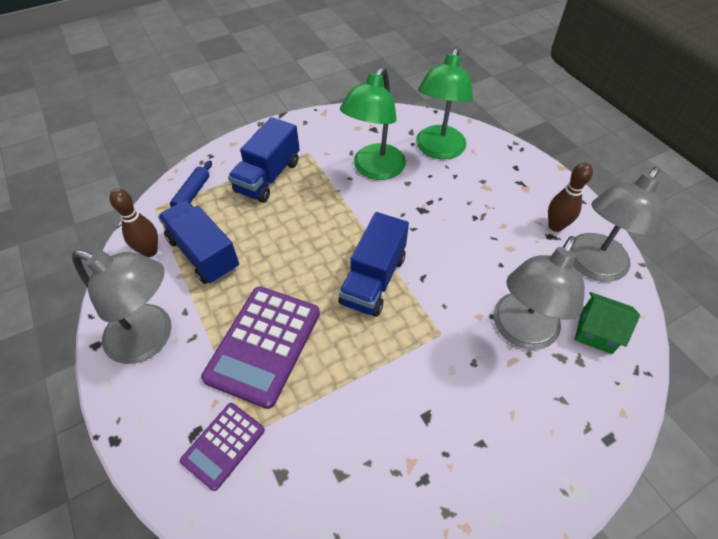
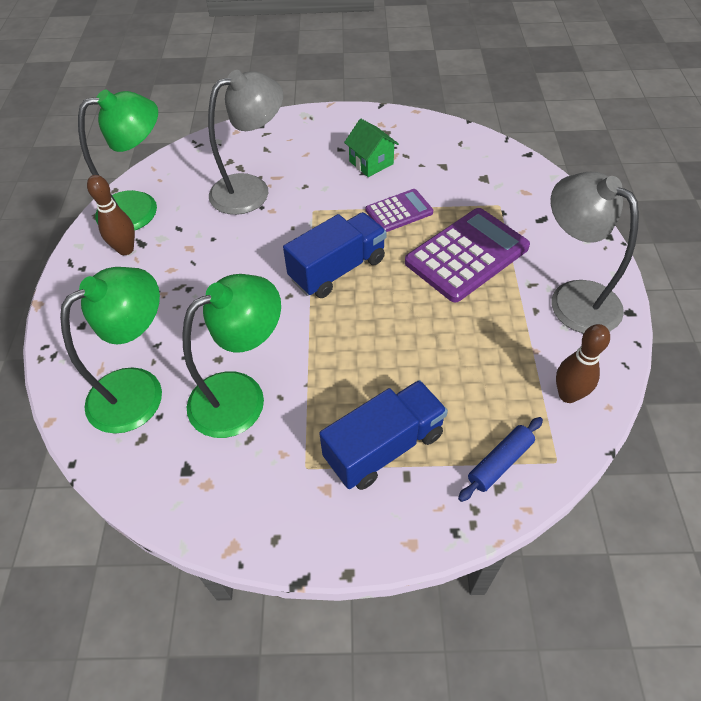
camera: 150 degrees left, 0 degrees up
(204, 254) = (502, 365): blue truck -> none
(223, 445) = (521, 205): purple calculator -> purple calculator (399, 211)
(592, 266) = (140, 208): grey lamp -> green lamp
(596, 331) = (197, 171): green house -> green house (371, 163)

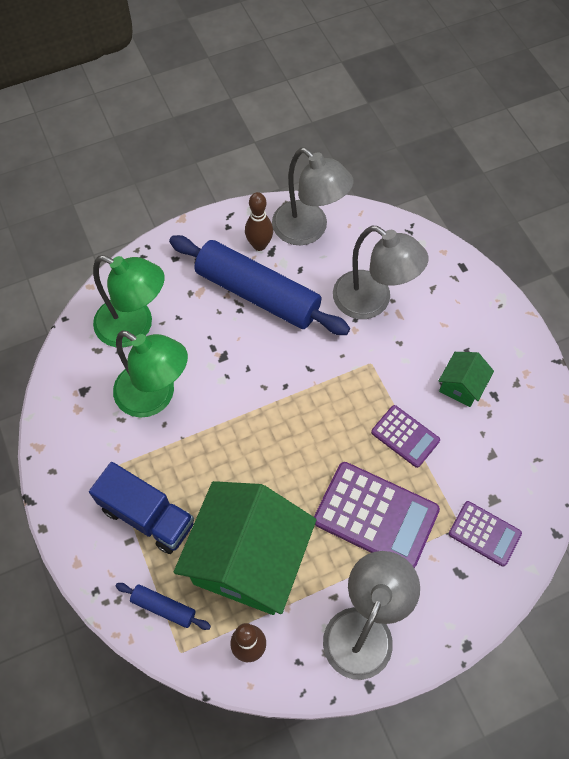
camera: 65 degrees right, 10 degrees up
(140, 208) = (308, 230): green lamp -> grey lamp
(180, 268) = (258, 293): none -> blue rolling pin
(337, 269) = (309, 412): blue truck -> none
(474, 367) = (248, 560): none -> green house
(512, 193) = (484, 533): none -> purple calculator

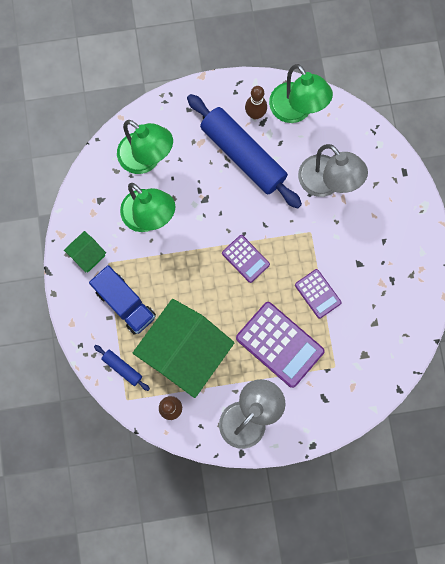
camera: 15 degrees right, 15 degrees up
(308, 230) = (296, 111): grey lamp -> green lamp
(461, 386) = (370, 267): green house -> green house (87, 255)
(484, 533) = (350, 376): purple calculator -> purple calculator (245, 259)

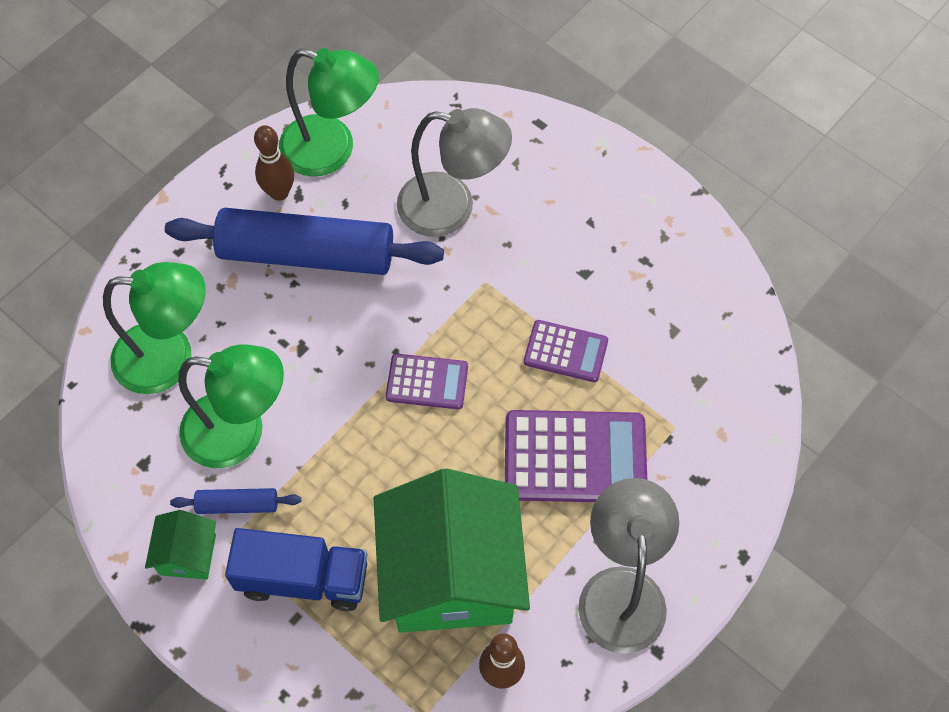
camera: 40 degrees left, 15 degrees down
(122, 368) = (377, 675): blue rolling pin -> blue rolling pin (237, 505)

